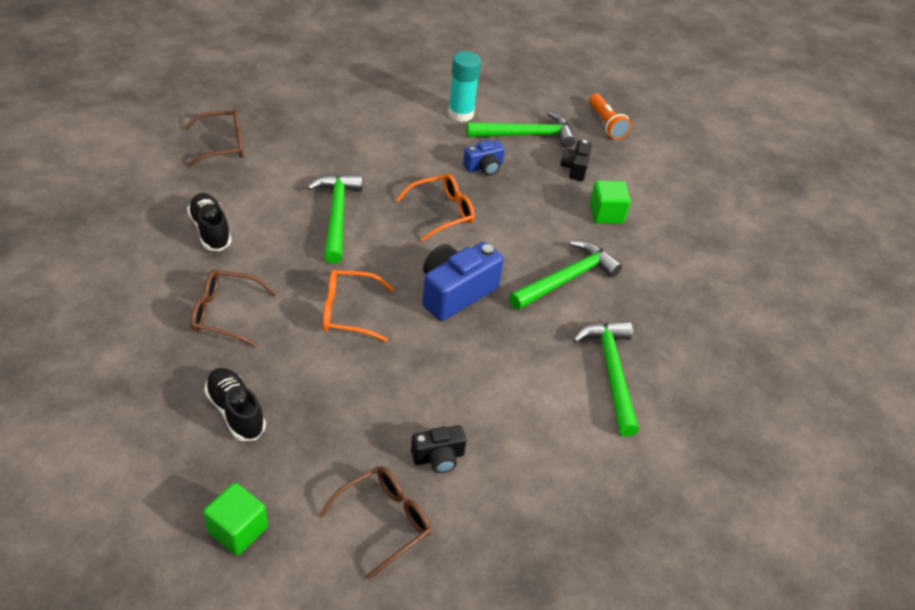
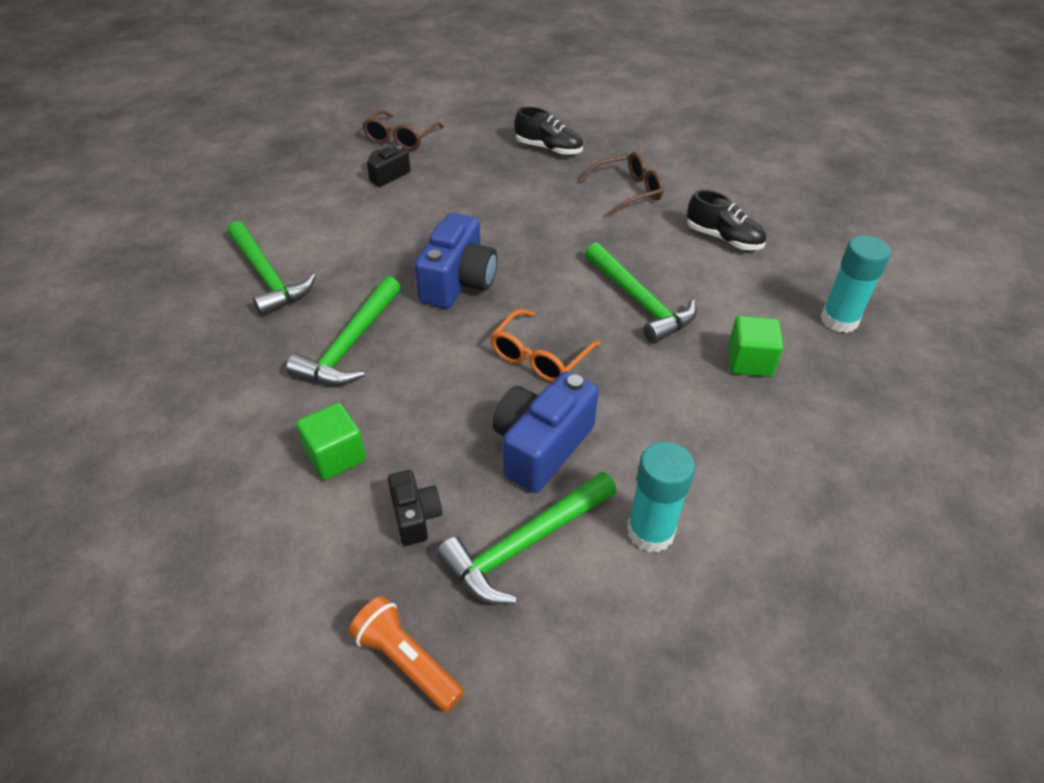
camera: 155 degrees right, 0 degrees up
(223, 145) = (839, 320): brown glasses -> turquoise glue stick
(238, 530) = (485, 109): green cube -> green cube (749, 361)
(348, 312) = (538, 229): orange glasses -> none
(484, 167) = (541, 446): blue camera -> blue camera, size x1.81

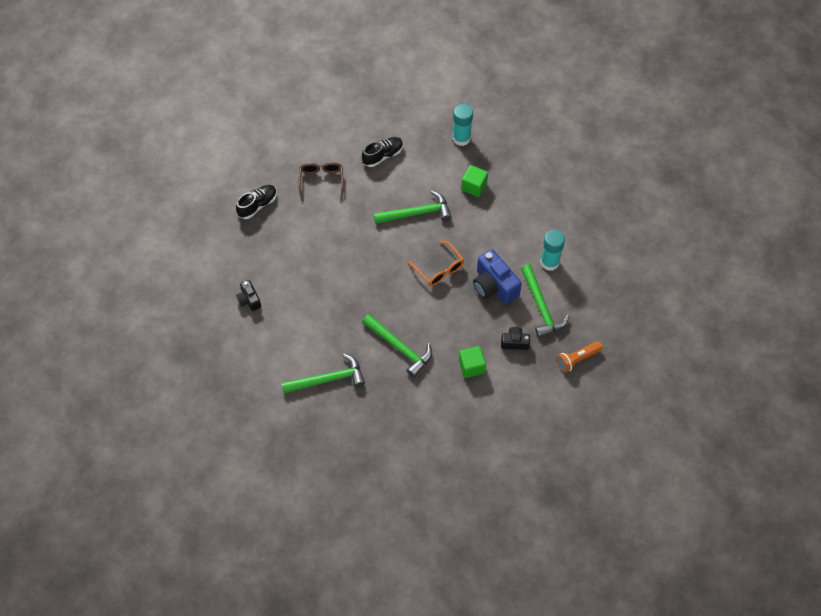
camera: 70 degrees left, 15 degrees up
(400, 138) = (207, 283): brown glasses -> none
(458, 282) = (369, 288): blue camera -> none

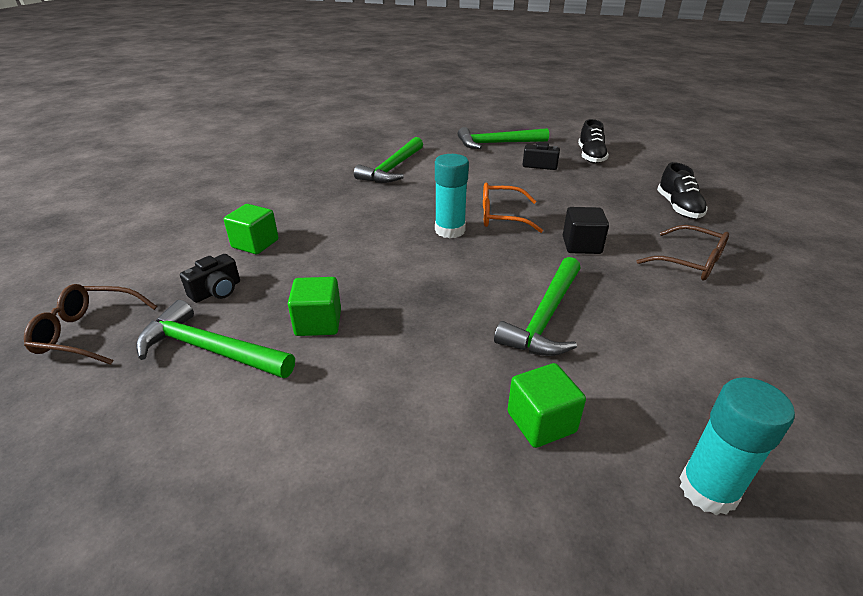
camera: 130 degrees right, 25 degrees down
(342, 228) = (581, 245): none -> black cube
(383, 155) = (715, 342): black shoe -> black shoe (590, 156)
(400, 348) = (358, 213): green hammer -> green hammer (496, 143)
(439, 269) = (418, 288): orange glasses -> orange glasses (501, 216)
(494, 286) = (318, 323): blue camera -> green cube
(549, 262) = (254, 419): turquoise glue stick -> turquoise glue stick (450, 230)
(577, 359) = (88, 332): orange flashlight -> brown glasses

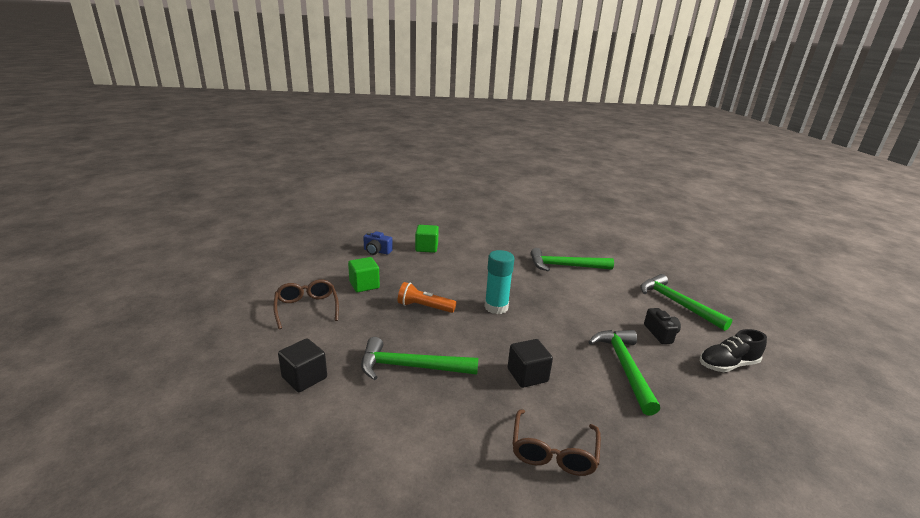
camera: 65 degrees right, 10 degrees down
(88, 332) = (332, 234): brown glasses -> brown glasses (307, 308)
(209, 349) = (331, 263): green hammer -> green hammer (624, 366)
(217, 291) = (377, 251): black camera -> blue camera
(418, 280) = (424, 307): none -> orange flashlight
(501, 216) = (538, 326): orange glasses -> none
(541, 422) = (304, 378): green cube -> black cube
(678, 207) = (673, 442): black shoe -> none
(708, 489) = (258, 459): turquoise glue stick -> none

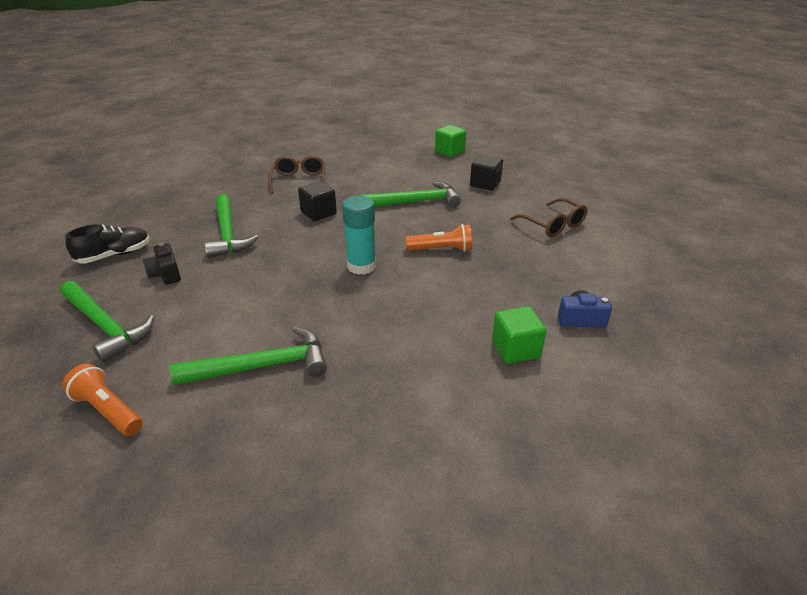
camera: 165 degrees right, 10 degrees up
(364, 285) = (530, 260): green cube -> green cube (449, 151)
(638, 265) = (108, 410): none -> orange flashlight

